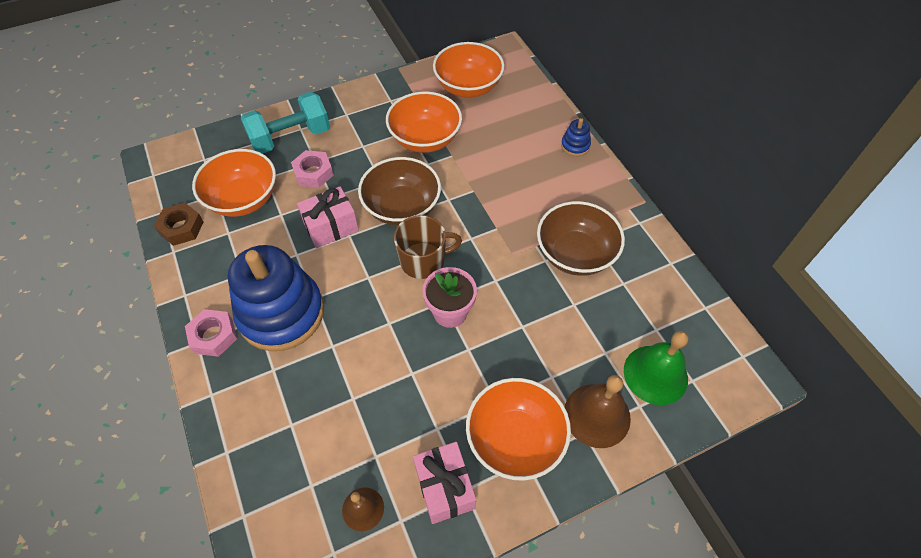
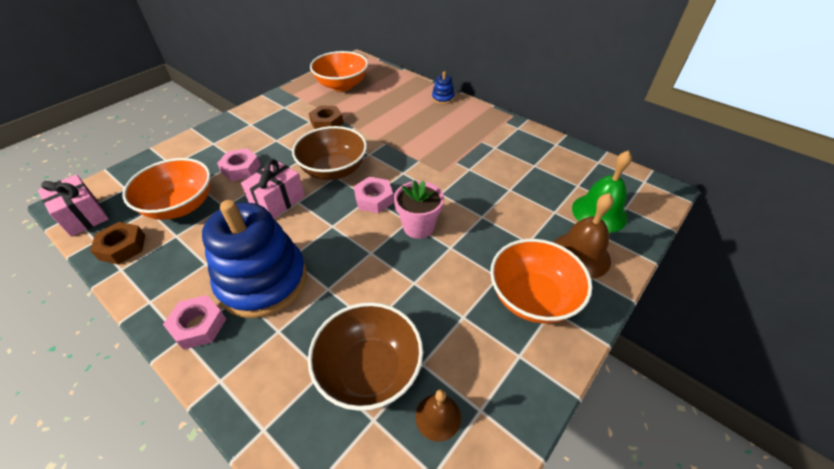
camera: 25 degrees left, 10 degrees down
(291, 138) = (207, 151): turquoise dumbbell -> none
(423, 261) = (374, 199): brown mug -> pink nut
(425, 139) = (327, 123): orange bowl -> brown nut
(444, 487) = (501, 362): pink gift -> pink gift (83, 216)
(575, 254) = (488, 159): brown bowl -> brown bowl (369, 370)

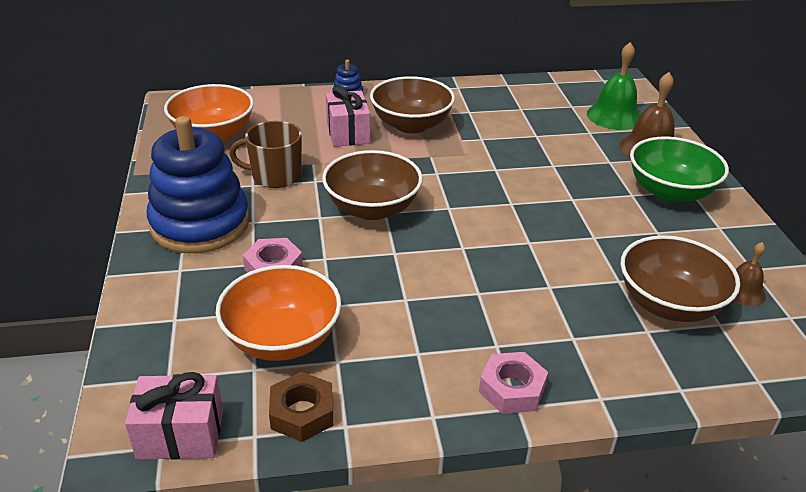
camera: 50 degrees left, 10 degrees down
(263, 281) = (493, 322): blue stacking toy -> blue stacking toy (200, 224)
(278, 201) = (375, 265): pink gift -> pink gift (348, 133)
(327, 123) = (275, 176): brown nut -> brown mug
(374, 199) = (454, 206): pink nut -> none
(418, 227) = (526, 201): pink flower pot -> none
(444, 135) = (411, 125): none -> brown bowl
(532, 297) = (670, 192): orange bowl -> green bowl

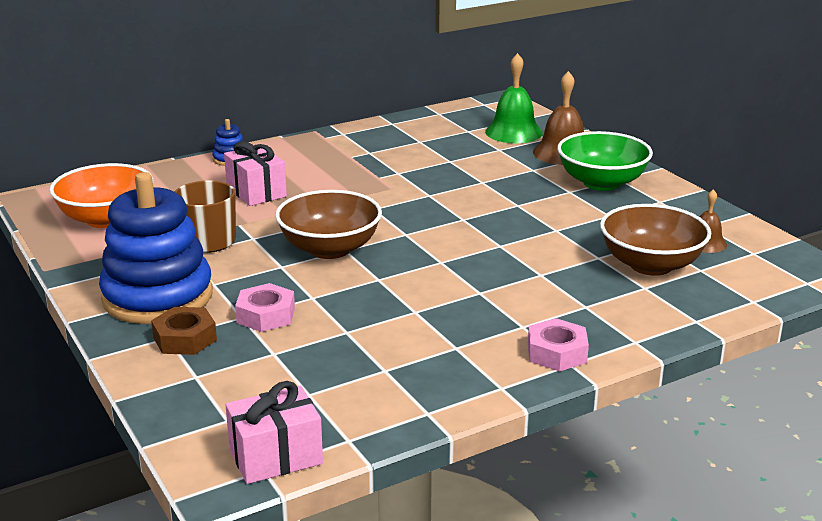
camera: 20 degrees left, 10 degrees down
(282, 339) = (319, 366): orange bowl -> none
(302, 413) = (380, 413): brown nut -> brown nut (185, 339)
(411, 125) = (318, 173): brown bowl -> none

